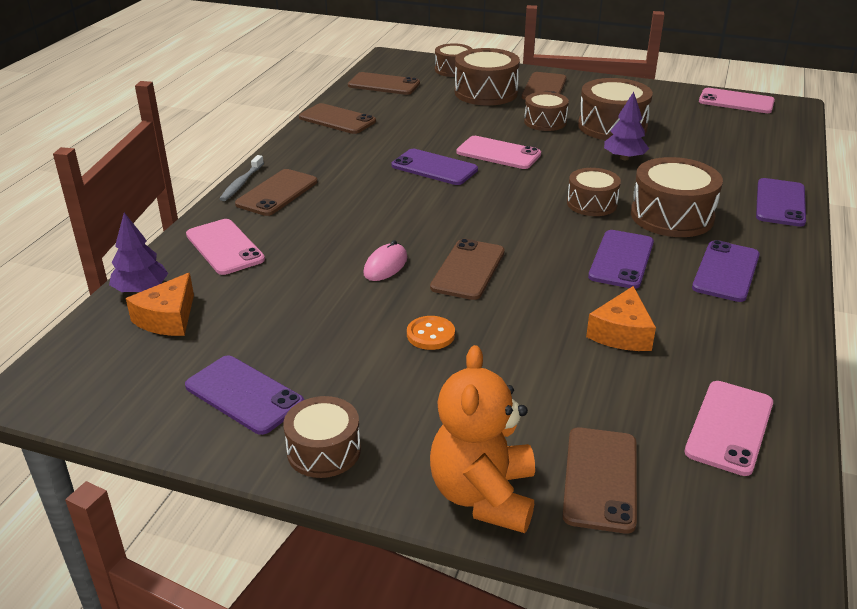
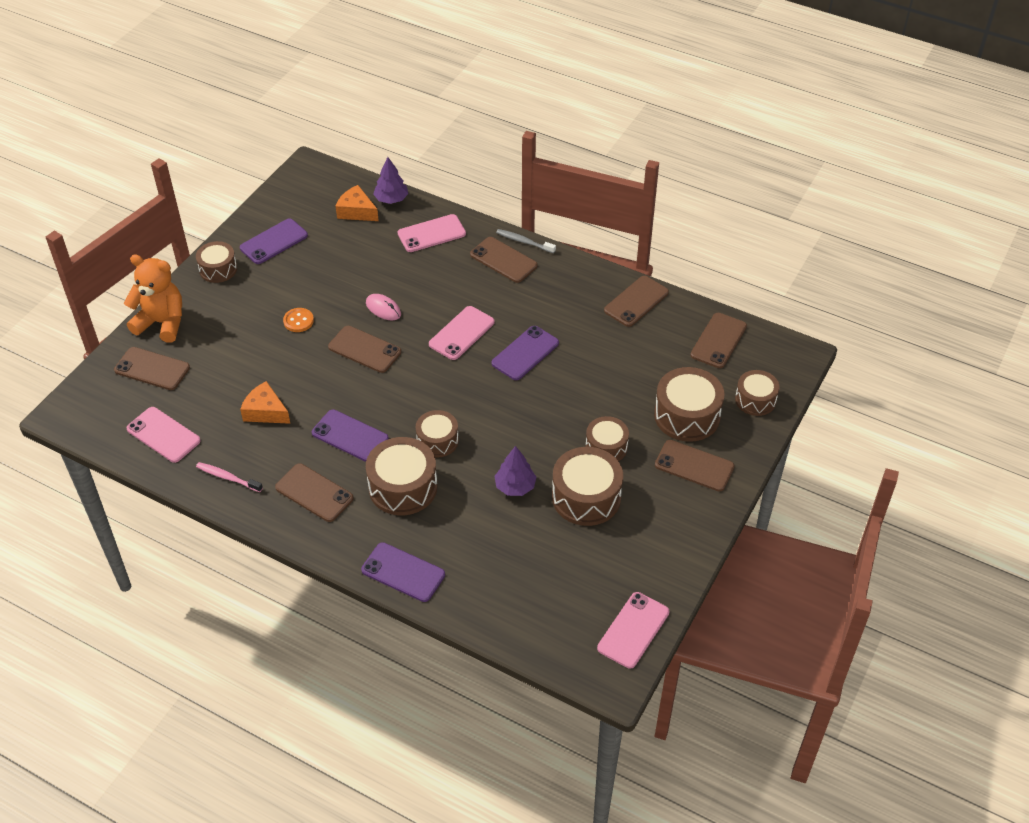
camera: 100 degrees right, 15 degrees up
(498, 153) = (544, 399): pink phone -> pink phone (461, 333)
(726, 271) = (314, 493): purple phone -> brown phone
(757, 344) = (228, 477): none -> pink toothbrush

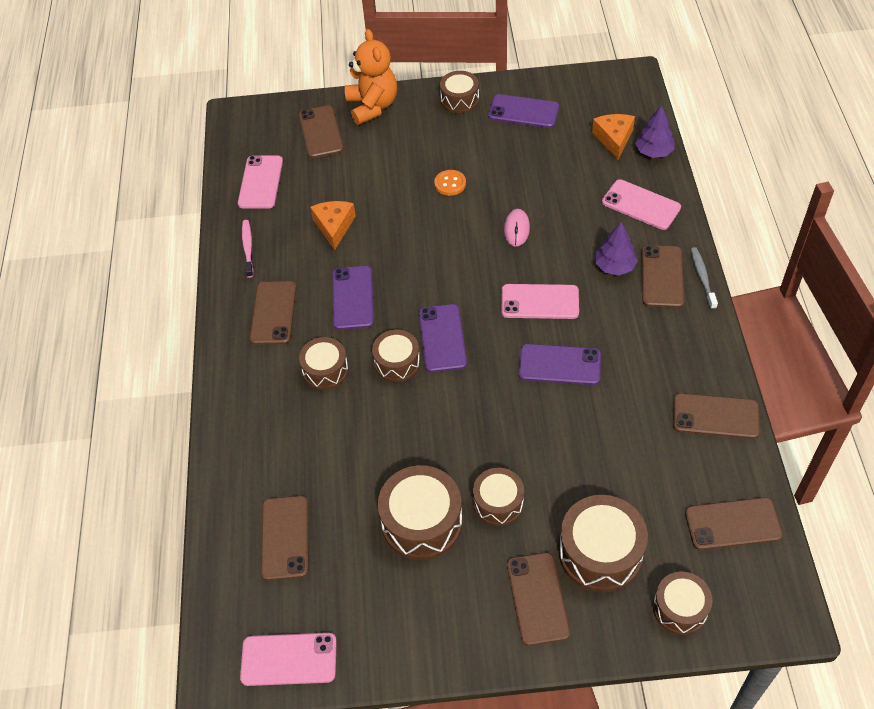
camera: 60 degrees right, 5 degrees up
(364, 349) = (457, 246): brown phone -> brown phone (285, 537)
(403, 487) = (325, 370): brown drum -> brown drum, size x0.63
(403, 572) = (233, 428): purple phone -> purple phone (442, 338)
(515, 486) = (390, 455): purple tree -> purple tree (614, 266)

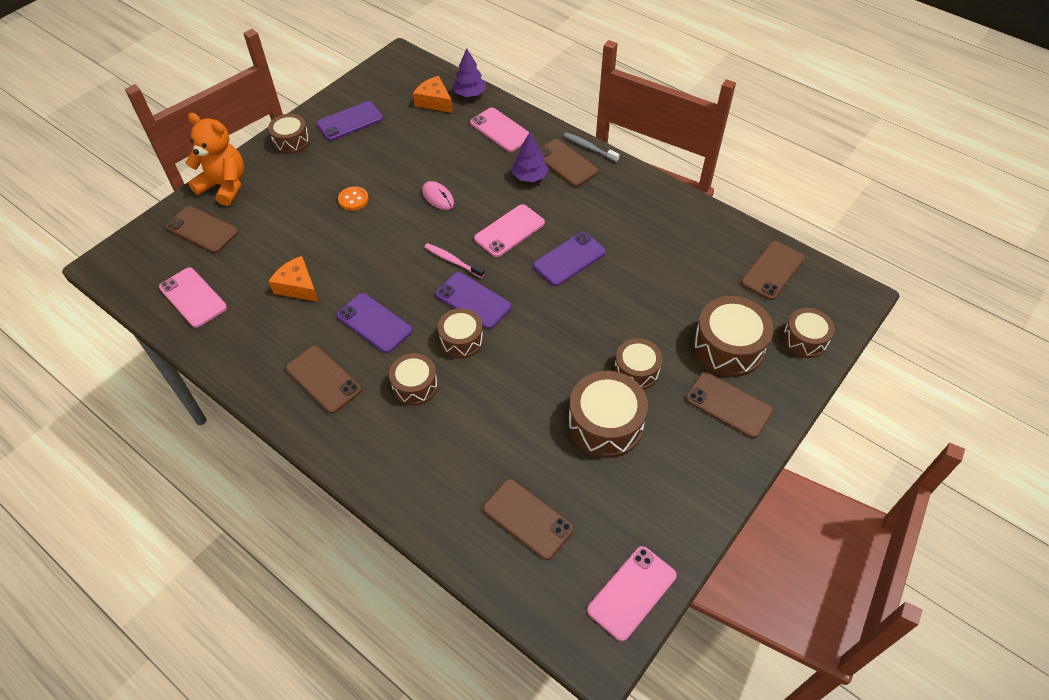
camera: 50 degrees left, 0 degrees up
(248, 248) = (242, 350): pink toothbrush -> pink toothbrush (452, 261)
(641, 205) = (501, 130): pink phone -> pink phone turned 60 degrees clockwise
(715, 416) = (692, 219): brown phone -> none

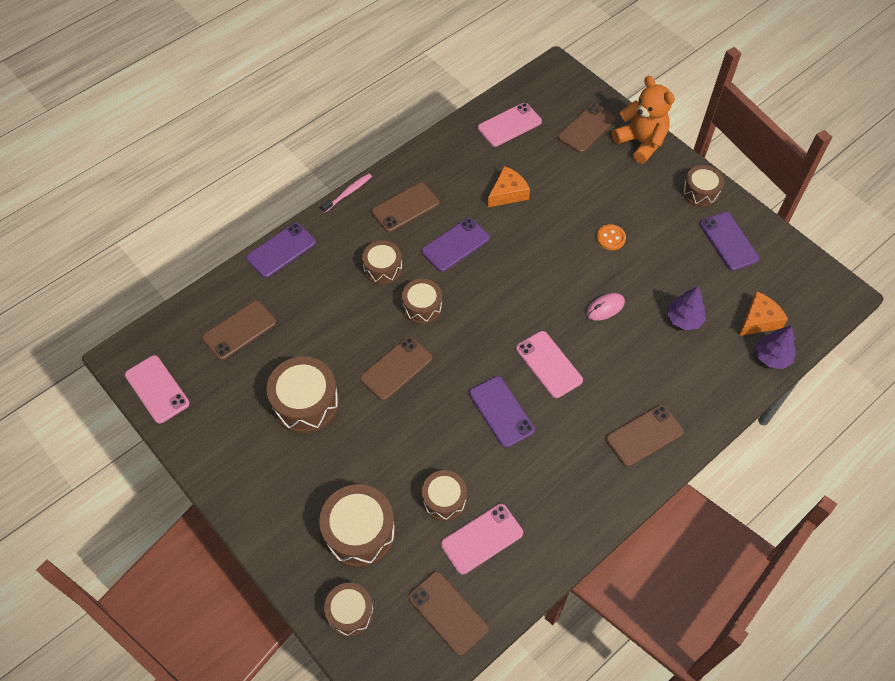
camera: 100 degrees right, 5 degrees up
(225, 186) = (641, 142): orange teddy bear -> orange teddy bear turned 75 degrees counterclockwise
(452, 261) = (517, 310): pink toothbrush -> pink toothbrush (348, 193)
(473, 300) = (465, 321): purple phone -> purple phone (281, 250)
(501, 130) = (705, 379): pink phone -> pink phone (482, 539)
(530, 177) = (626, 396): purple tree -> purple tree (684, 319)
(589, 147) = (668, 466): grey toothbrush -> none
(636, 370) = (354, 441): brown drum -> brown drum (444, 500)
(728, 405) = (296, 511): brown phone -> brown phone (396, 368)

